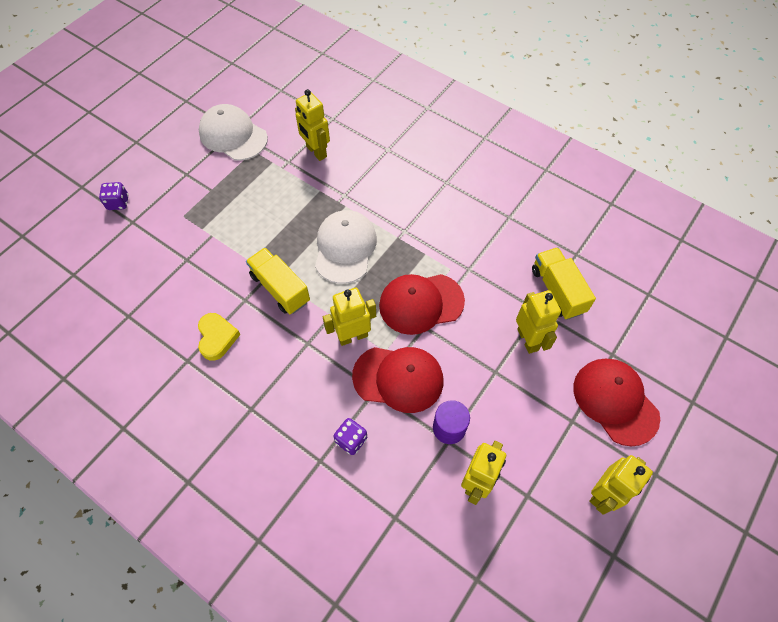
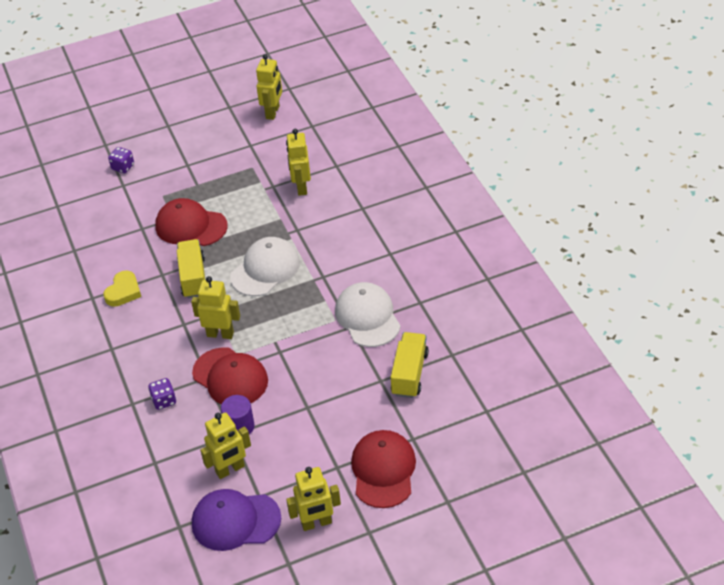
camera: 35 degrees right, 15 degrees down
(233, 135) = (245, 149): white cap -> white cap (367, 317)
(421, 303) = (291, 334): red cap -> red cap (191, 226)
(527, 538) = (235, 521): none -> purple cap
(528, 340) = (353, 397): yellow robot -> yellow robot (273, 112)

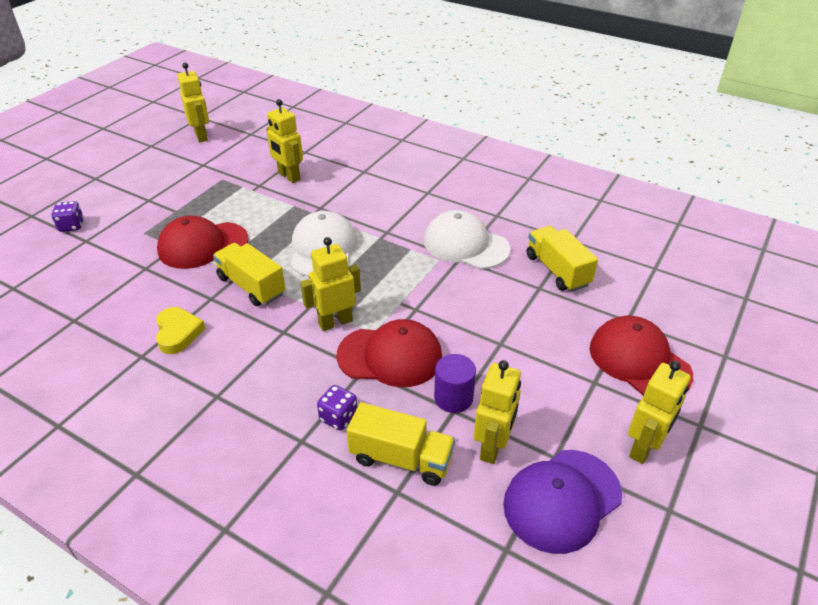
camera: 40 degrees left, 5 degrees down
(174, 445) = (401, 458): none -> yellow truck

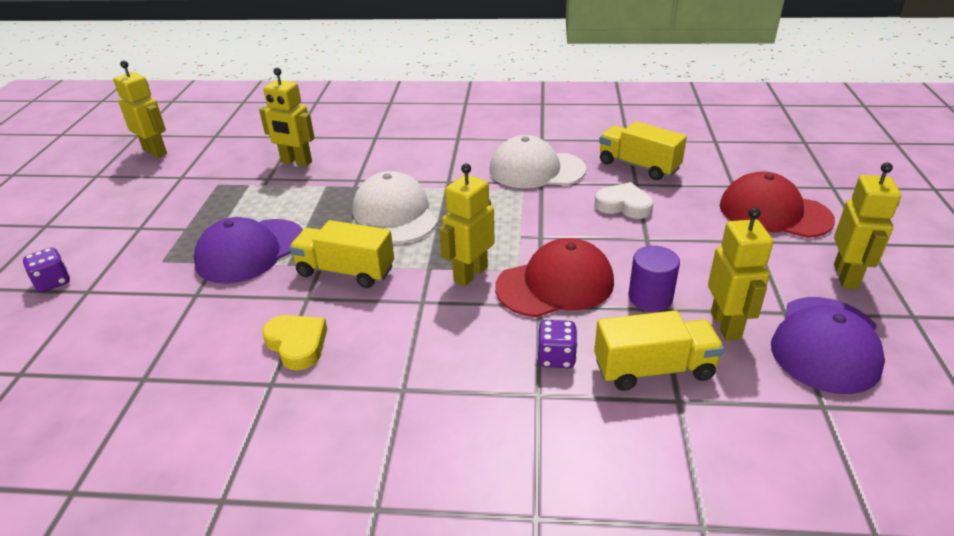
camera: 25 degrees left, 5 degrees down
(203, 245) = (250, 251): red cap -> purple cap
(509, 305) = (624, 205): none -> white heart

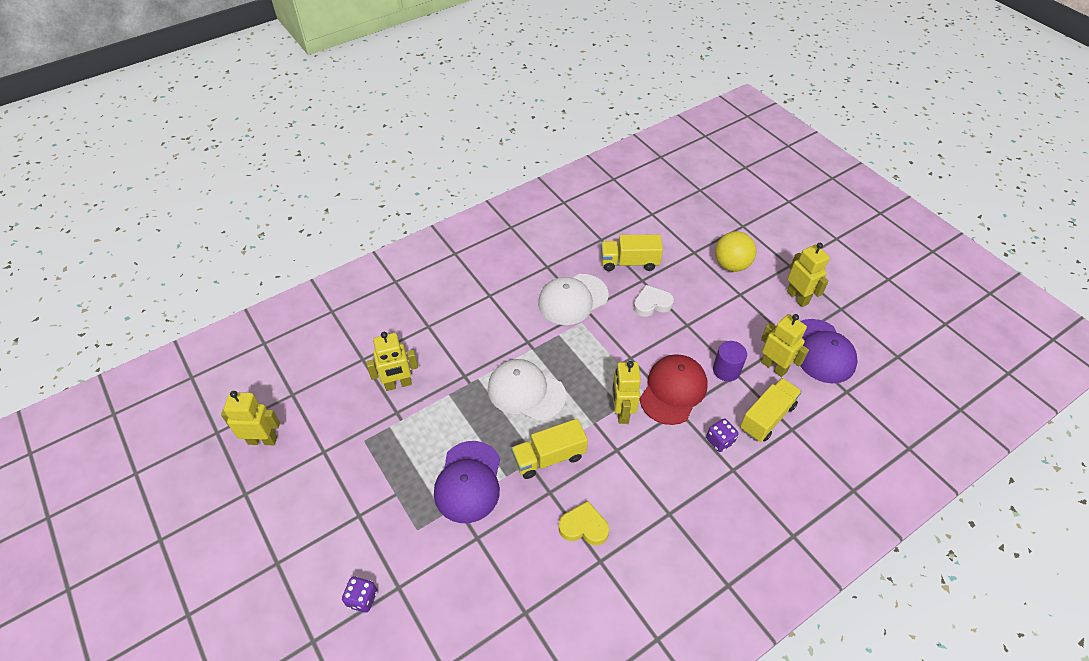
camera: 40 degrees left, 15 degrees up
(774, 212) = (731, 265): red cap -> yellow ball

